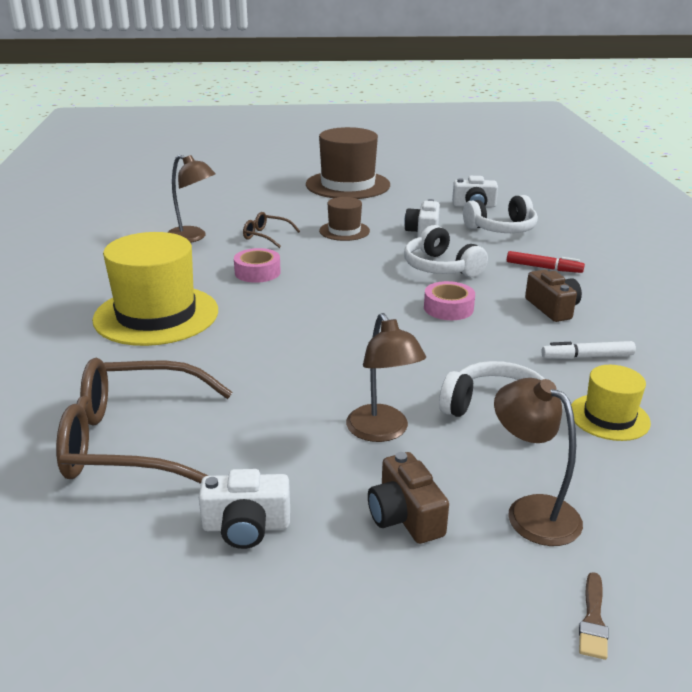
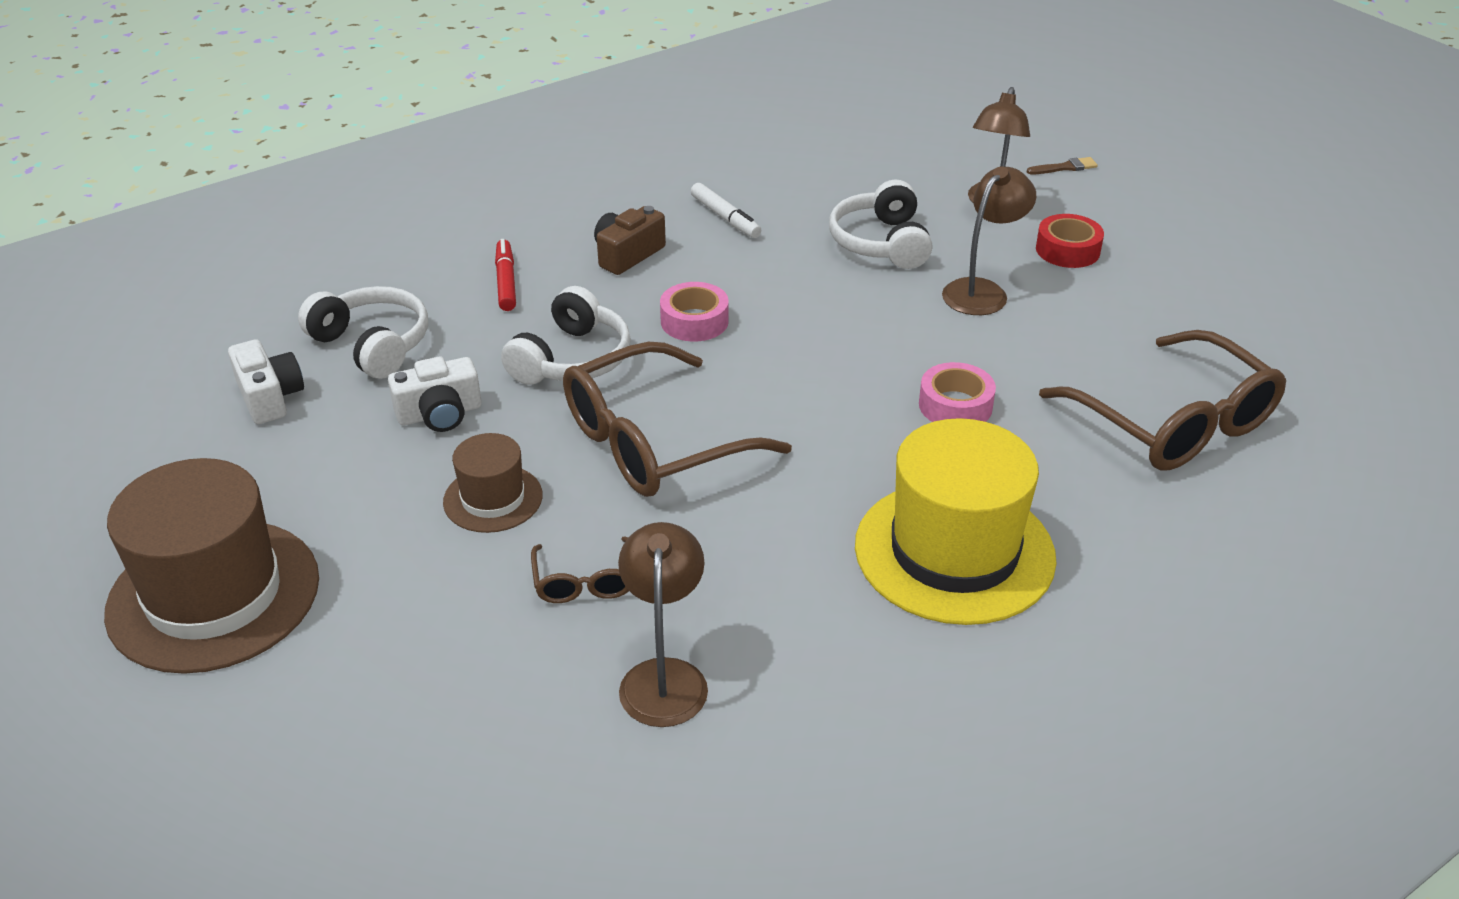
camera: 120 degrees left, 10 degrees up
(246, 526) = (1172, 312): white camera -> none
(257, 272) = (736, 521): pink tape -> pink tape (955, 405)
(342, 270) = (654, 442): none -> brown glasses
(405, 516) = (1067, 250): brown camera -> red tape
(609, 417) = (826, 192): yellow hat -> none

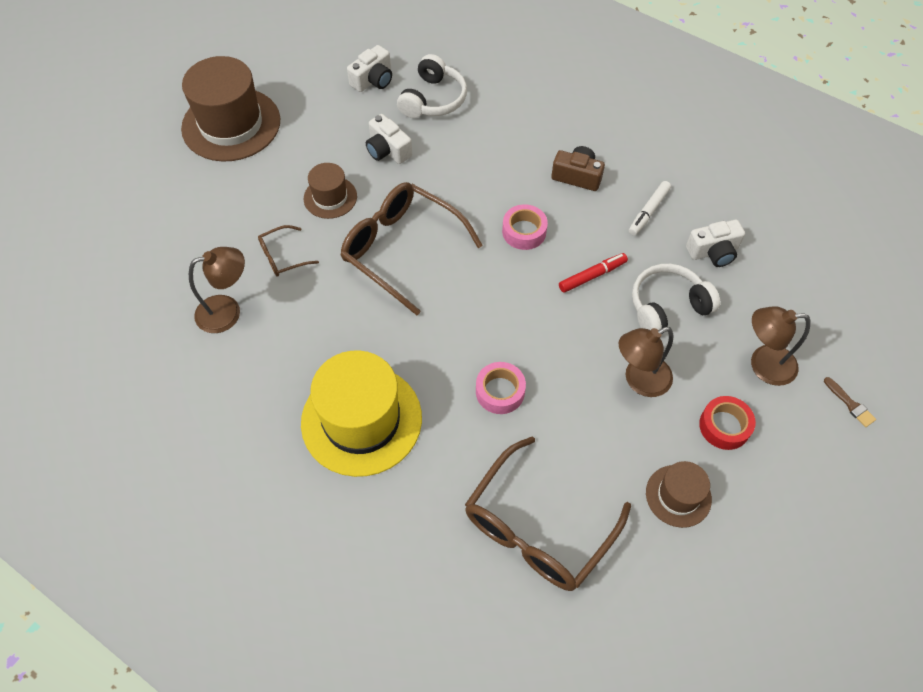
camera: 70 degrees right, 20 degrees up
(506, 282) = (518, 131): red marker -> red marker (592, 276)
(572, 359) = (459, 187): white headphones -> none
(816, 191) = (713, 252): none -> white camera
(982, 291) = (639, 380): brown lamp -> brown lamp turned 135 degrees clockwise
(1152, 305) = (678, 496): none -> brown hat

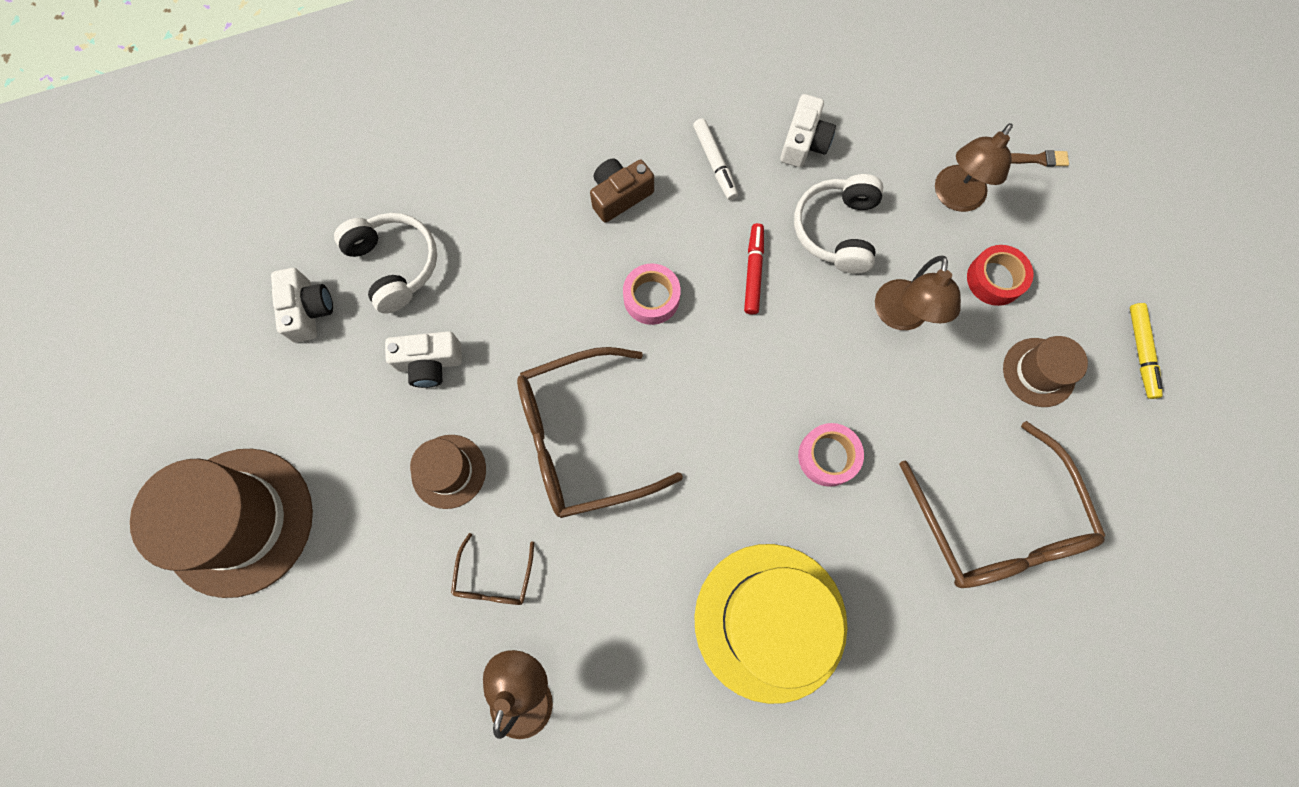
camera: 55 degrees left, 15 degrees up
(760, 563) = (1140, 352): none -> yellow marker

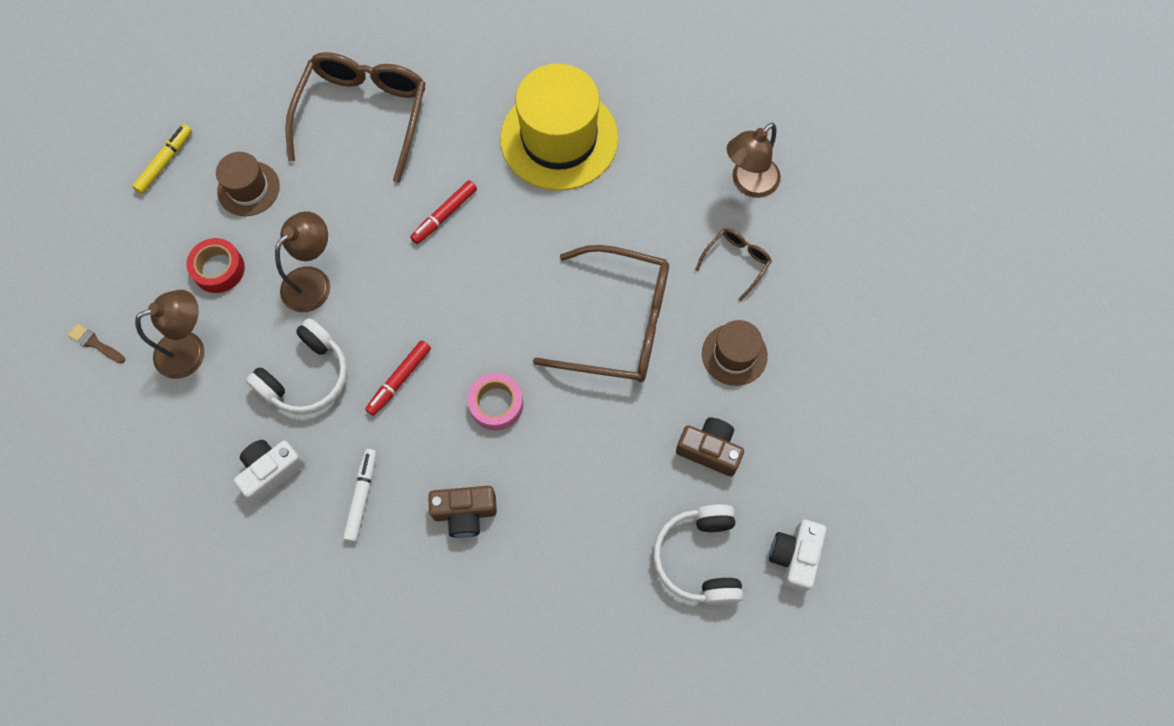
camera: 150 degrees left, 5 degrees down
(239, 521) = (916, 404): brown hat -> none
(429, 363) = (709, 450): white camera -> brown camera
(828, 456) = (445, 215): pink tape -> red marker

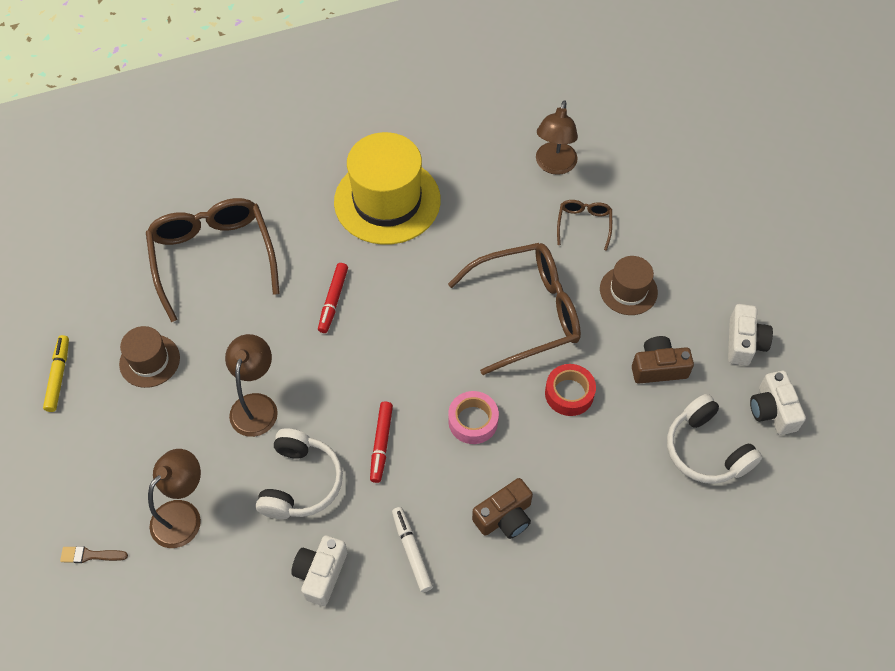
camera: 30 degrees left, 10 degrees down
(218, 269) = (165, 437): red tape -> red tape (569, 393)
(815, 471) = (744, 342): none -> white camera

